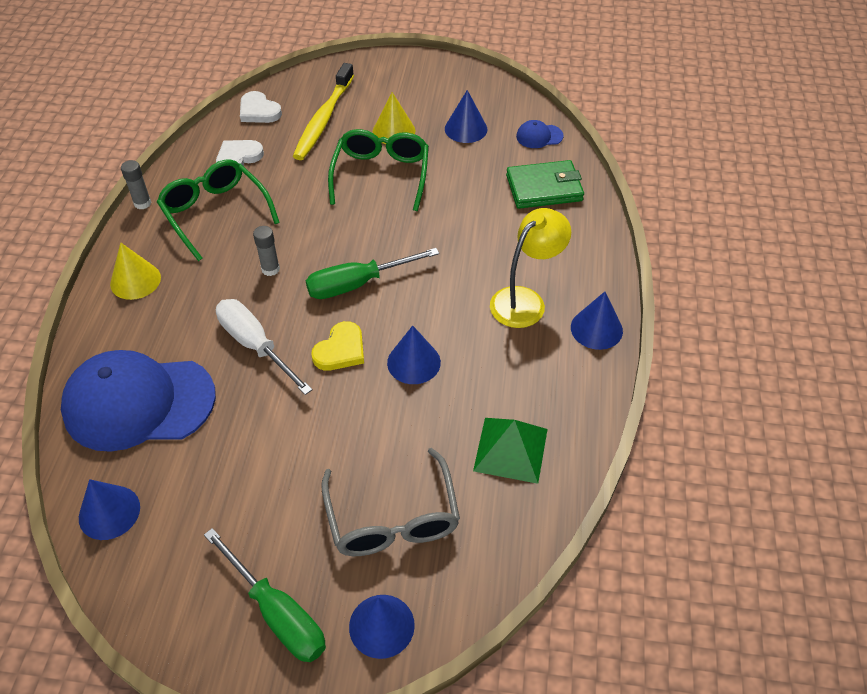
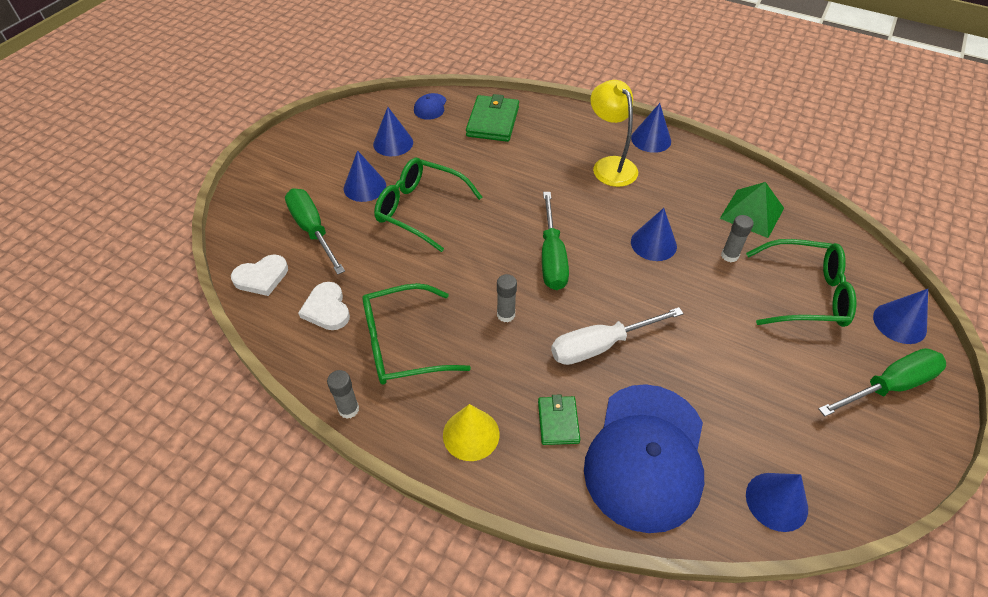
camera: 70 degrees left, 0 degrees up
(161, 333) = (558, 422): none -> green wallet
(323, 119) = (312, 230): yellow toothbrush -> green screwdriver
(341, 350) = (625, 286): yellow heart -> none
(392, 518) = (805, 294): grey glasses -> green glasses
(394, 131) = (364, 187): yellow cone -> blue cone
(425, 435) = (729, 256): none -> grey glue stick

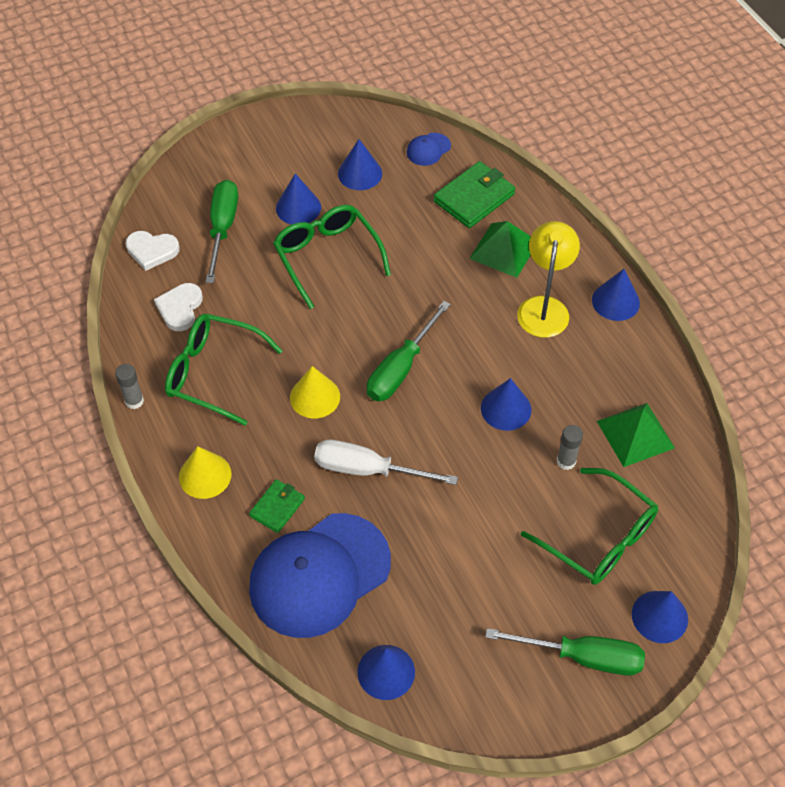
camera: 35 degrees right, 5 degrees up
(506, 315) = (315, 397): grey glue stick -> yellow cone
(546, 143) = (504, 250): none -> green pyramid

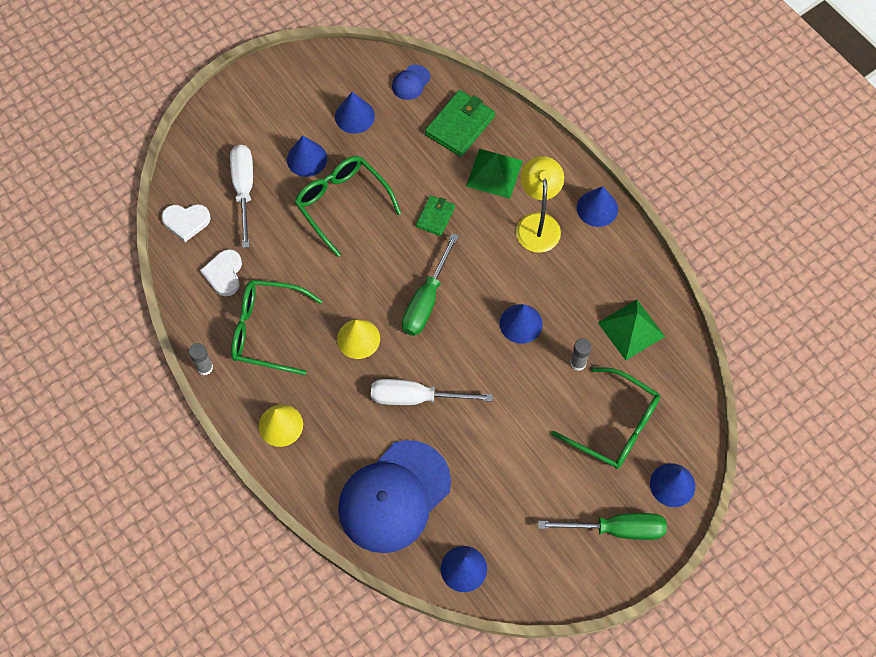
camera: 10 degrees left, 10 degrees up
(222, 228) = (244, 189): green screwdriver -> white screwdriver
(277, 507) = (347, 443): green wallet -> green wallet (435, 217)

